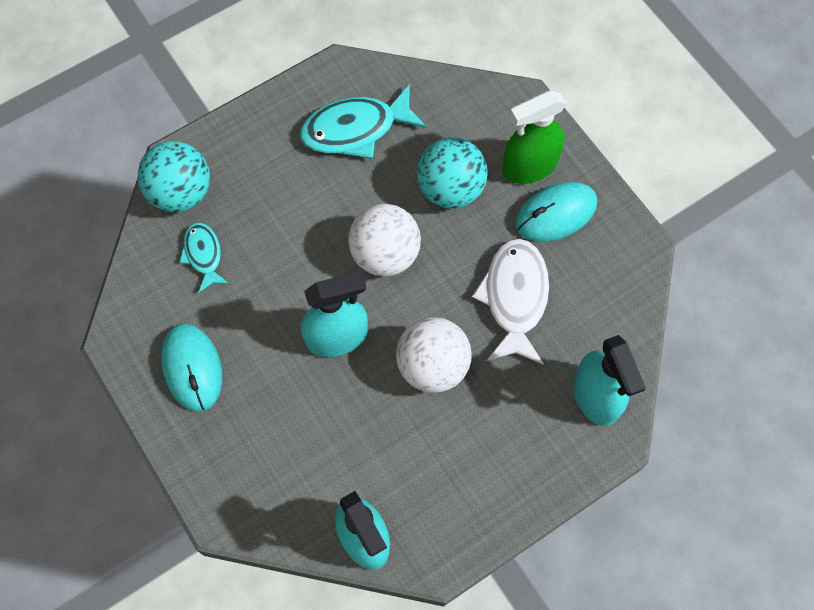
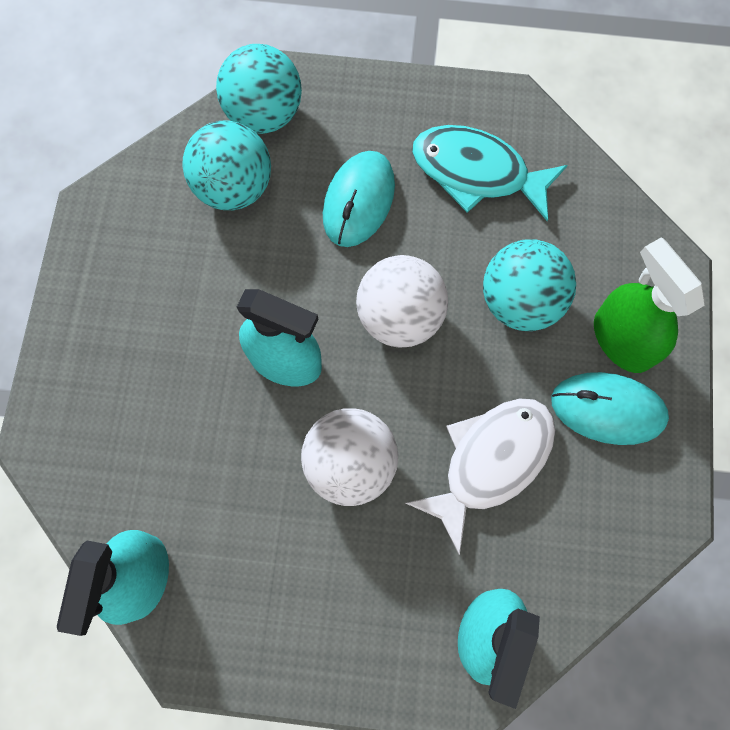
camera: 40 degrees right, 5 degrees up
(192, 368) = (133, 285): turquoise mouse -> turquoise mouse (358, 201)
(203, 255) = (234, 187): turquoise fish -> turquoise ball
(529, 166) = (621, 339): green spray bottle -> green spray bottle turned 45 degrees clockwise

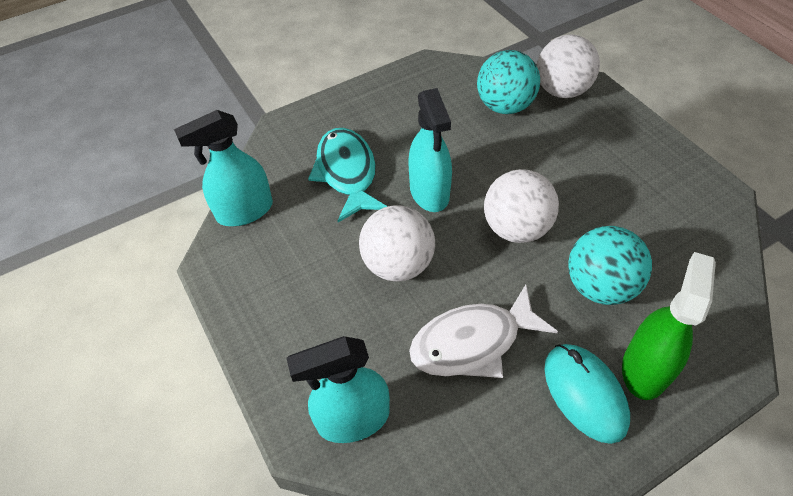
camera: 55 degrees right, 20 degrees down
(264, 114) = (561, 90): turquoise ball -> white ball
(358, 201) = (563, 162): turquoise mouse -> none
(477, 172) = (655, 206): turquoise fish -> turquoise fish (347, 173)
(490, 462) = (473, 342): white fish -> white fish turned 150 degrees clockwise

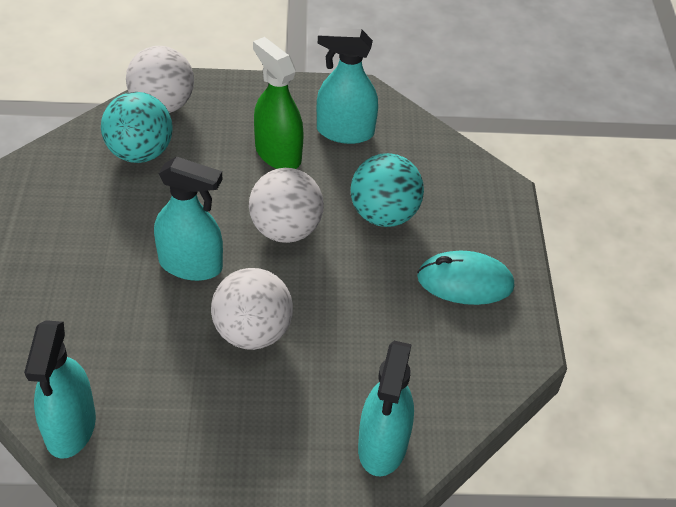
camera: 65 degrees left, 5 degrees down
(347, 173) = (104, 314): turquoise fish -> none
(473, 342) = (372, 324): white fish -> none
(645, 368) = (470, 235): green spray bottle -> green spray bottle (278, 153)
(662, 207) = (344, 132): none -> turquoise spray bottle

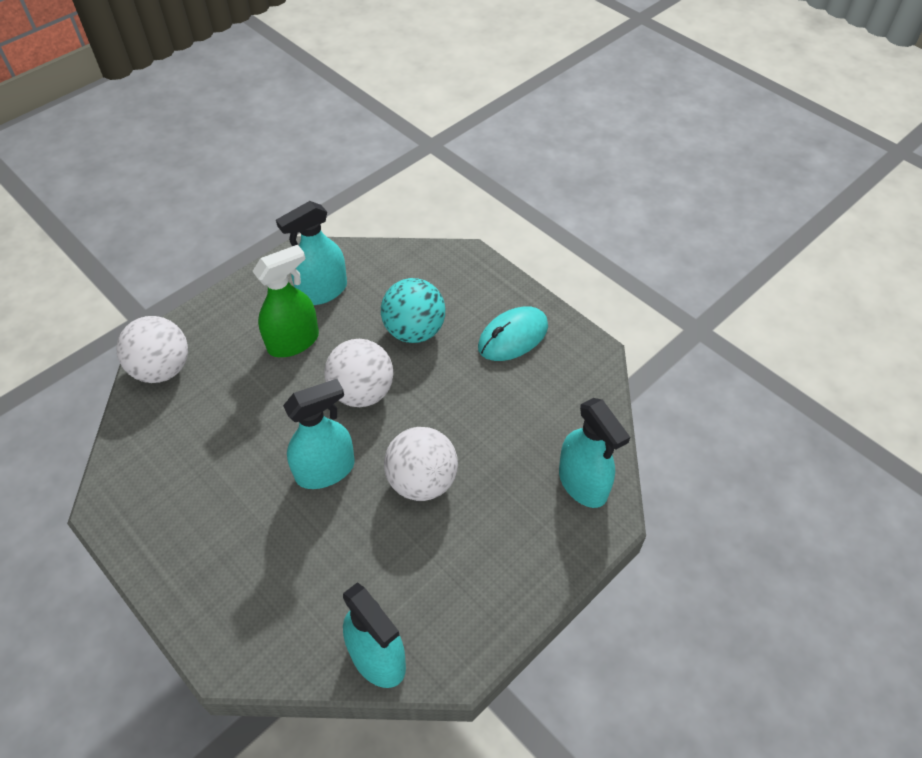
camera: 40 degrees left, 5 degrees up
(140, 152) = (188, 418): turquoise ball -> none
(278, 153) = (293, 342): green spray bottle -> green spray bottle turned 135 degrees clockwise

